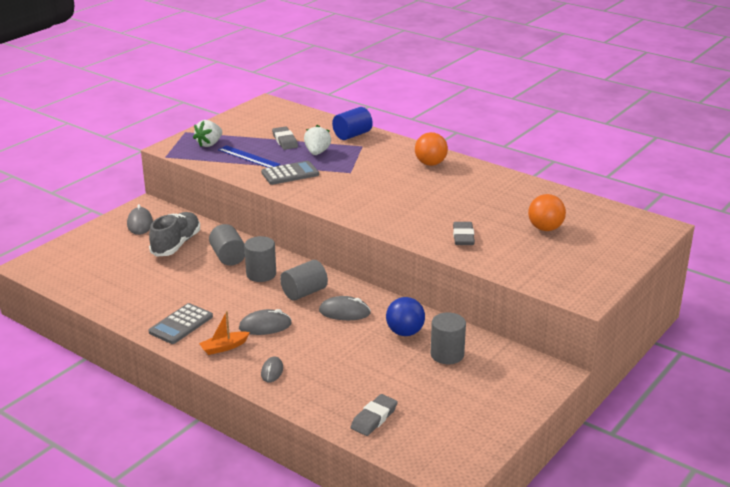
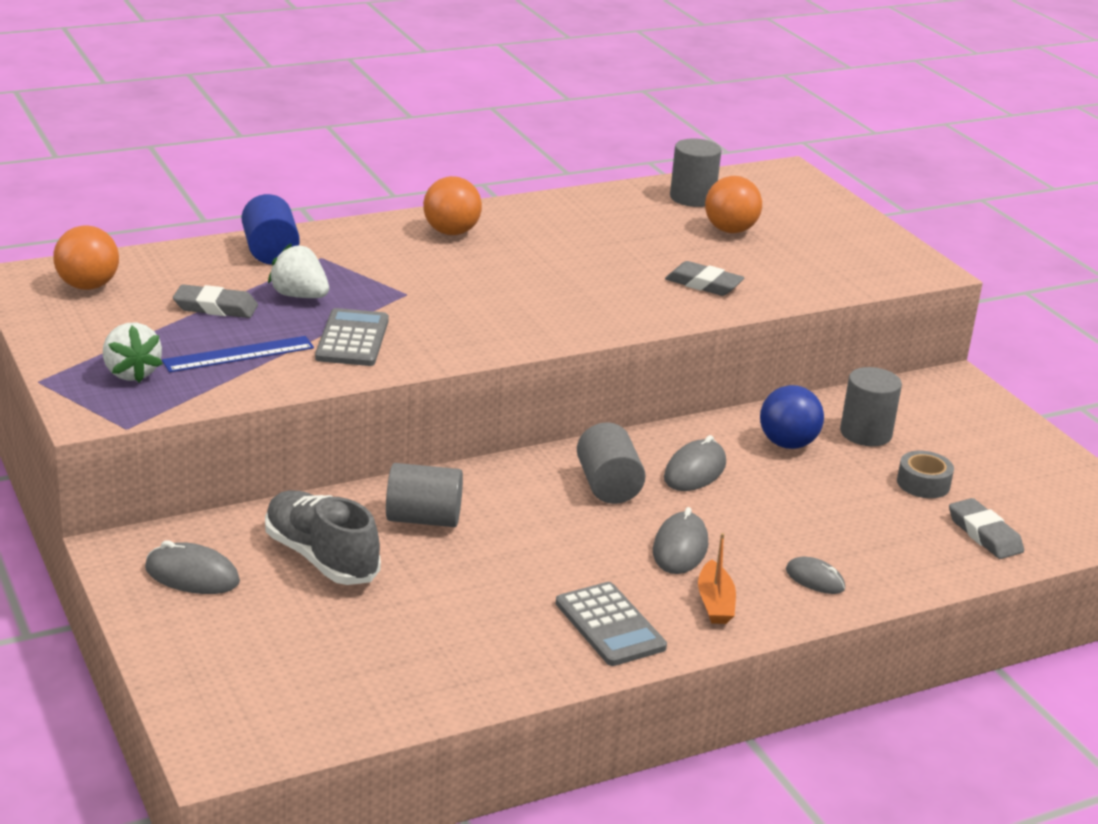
camera: 65 degrees left, 0 degrees up
(261, 274) = (513, 505): grey cylinder -> grey cylinder (692, 198)
(273, 115) = (88, 286): none -> orange ball
(410, 386) = (923, 483): none -> grey tape

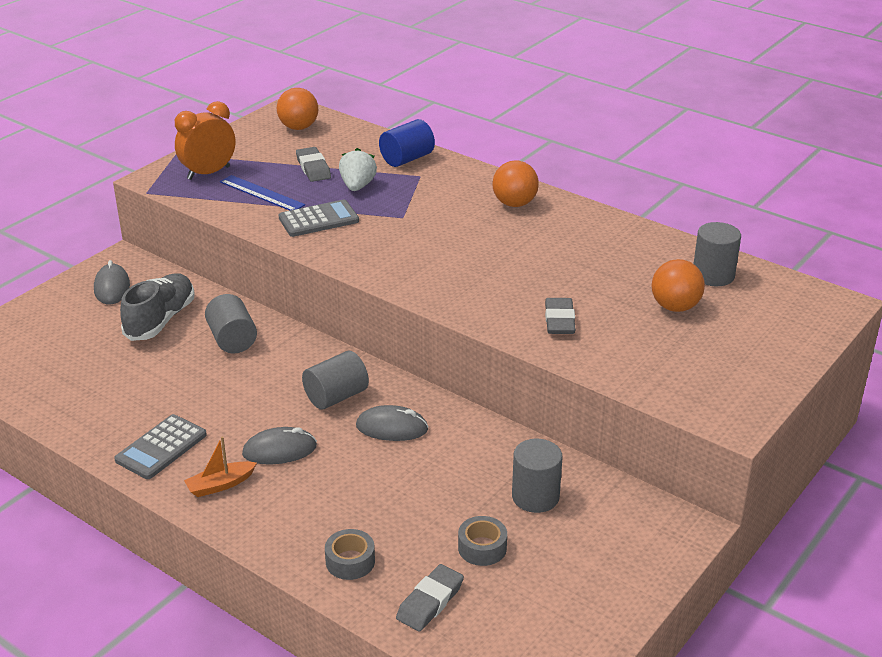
camera: 65 degrees right, 5 degrees up
(131, 373) = (208, 173): white strawberry -> orange clock
(787, 444) = (476, 460): blue ball -> none
(815, 579) = (287, 524): grey mouse -> none
(899, 559) = (350, 561): none -> grey tape

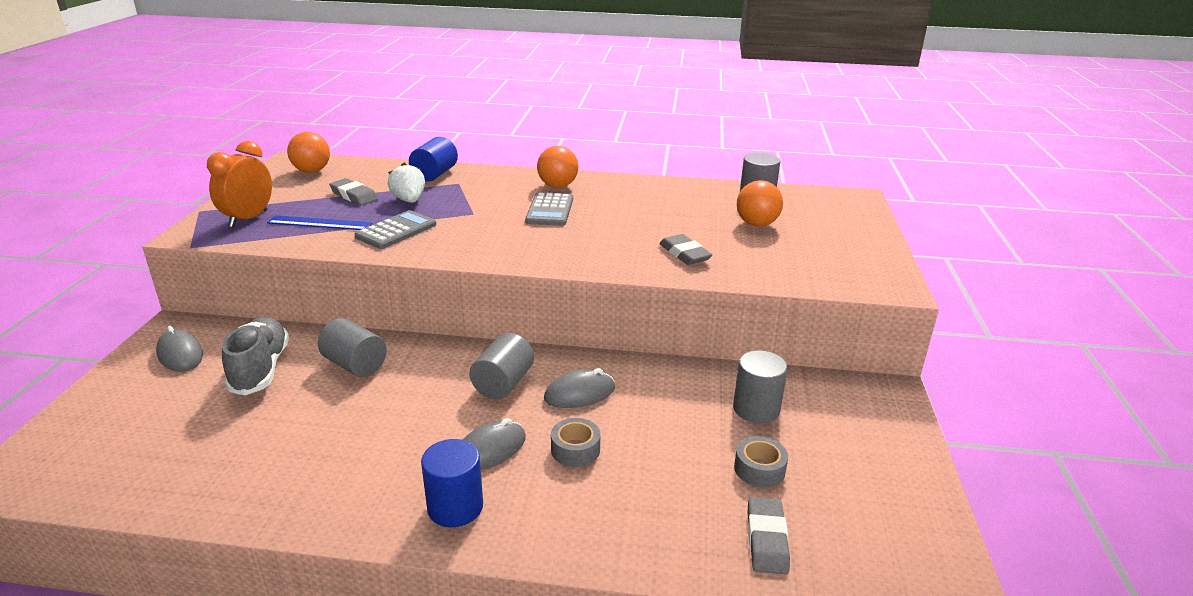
camera: 30 degrees left, 5 degrees down
(161, 447) = (356, 492): grey calculator -> grey calculator (550, 210)
(220, 485) = (455, 507): orange boat -> blue cylinder
(350, 561) = (656, 532): grey tape -> grey tape (575, 450)

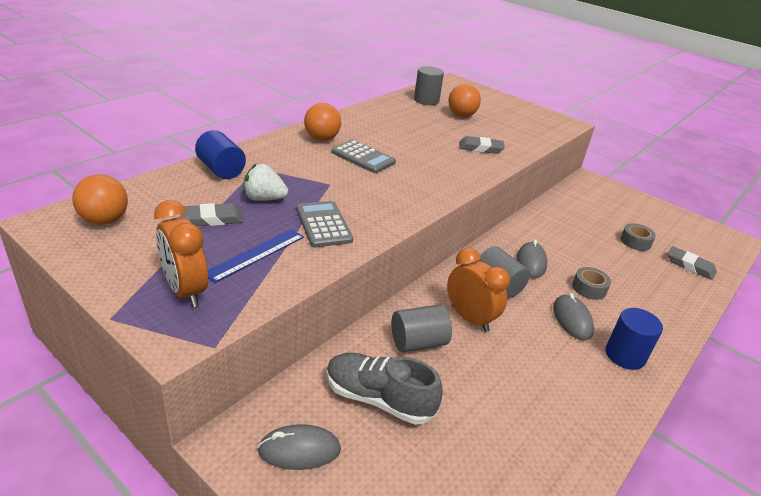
camera: 60 degrees left, 5 degrees up
(421, 382) = (469, 318): none -> orange clock
(756, 409) = (583, 218): grey cylinder -> none

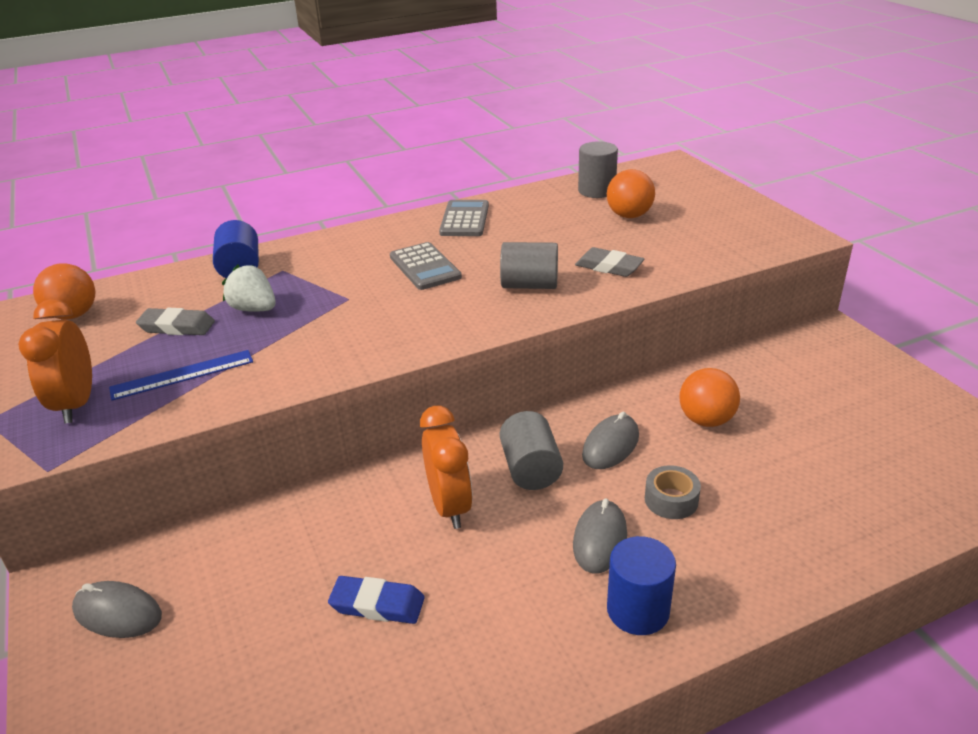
camera: 30 degrees right, 0 degrees up
(321, 139) = (395, 238): orange ball -> orange ball (706, 420)
(323, 224) = (290, 349): grey calculator -> grey calculator (464, 219)
(378, 399) = (249, 580): grey shoe -> none
(418, 342) = (355, 522): grey cylinder -> grey cylinder (529, 285)
(479, 392) = (377, 604): none -> blue eraser
(635, 242) = (824, 442): grey tape -> none
(690, 266) = (896, 498): grey eraser -> none

